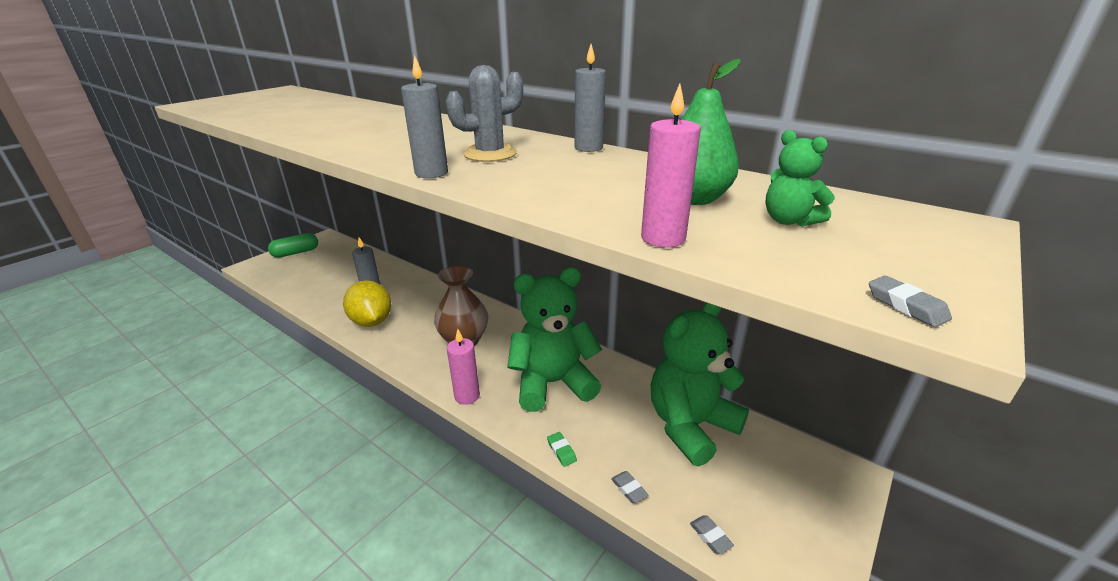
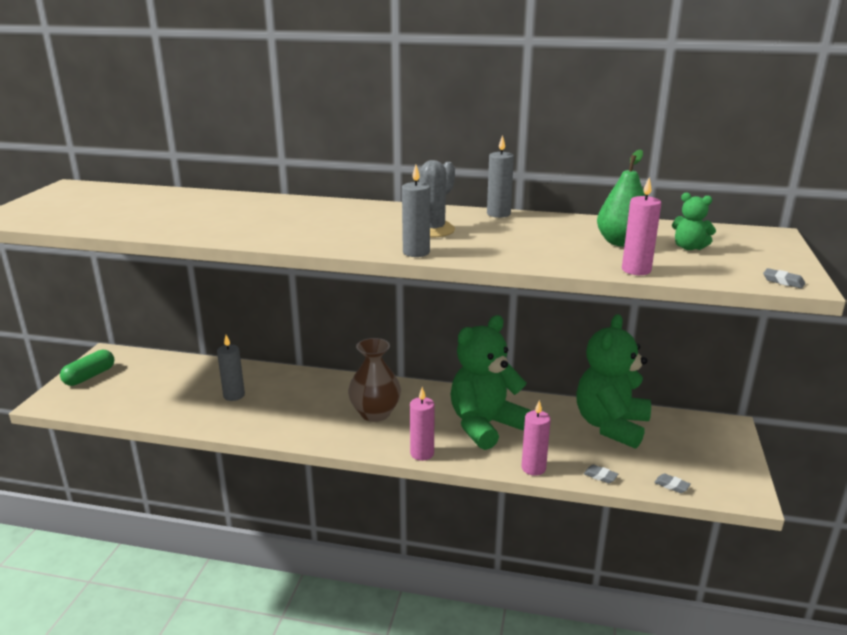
camera: 25 degrees left, 5 degrees down
(371, 322) = (264, 420): yellow lemon -> none
(561, 451) = (533, 468): green eraser -> pink candle

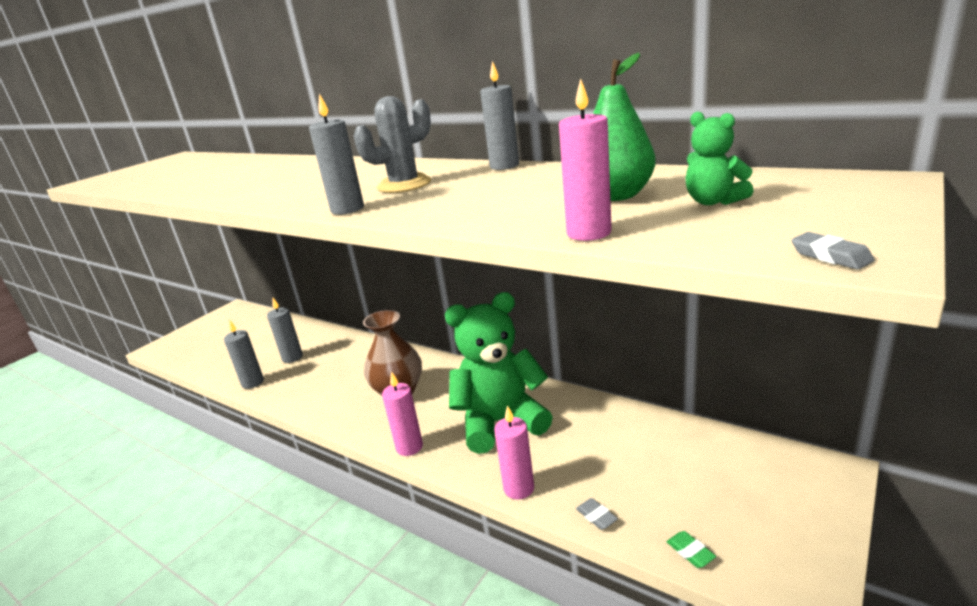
camera: 25 degrees right, 0 degrees up
(90, 376) = (204, 328): green capsule -> none
(211, 422) = (252, 382): none -> grey candle
(611, 426) = (654, 445): green teddy bear -> none
(671, 485) = (690, 552): grey eraser -> green eraser

